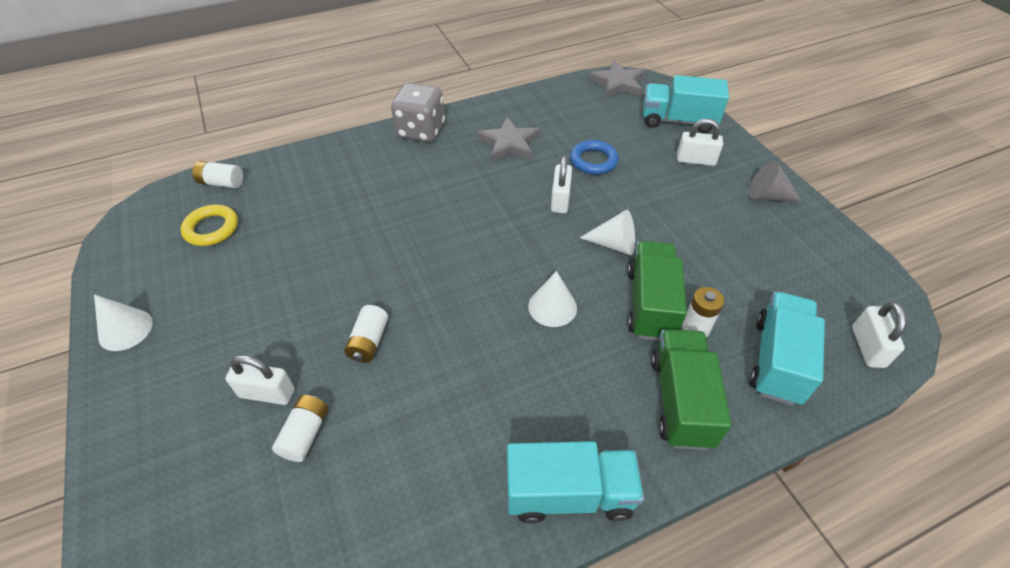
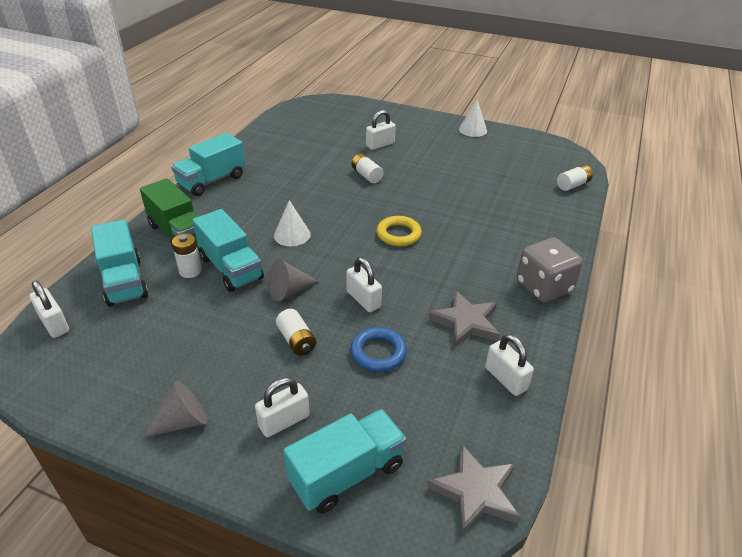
camera: 135 degrees right, 10 degrees down
(211, 229) = (525, 168): yellow ring -> yellow ring (398, 234)
(305, 434) = (345, 144): white battery -> white battery (296, 340)
(534, 107) = (505, 379): none -> white padlock
(614, 244) = (289, 291): white cone -> grey cone
(650, 304) = (231, 268): green truck -> turquoise truck

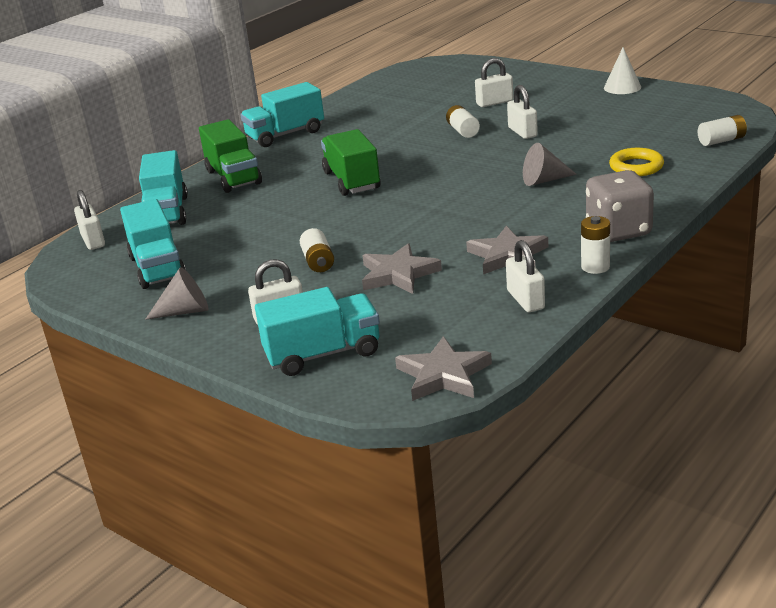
camera: 20 degrees right, 10 degrees down
(190, 271) = (234, 207): white battery -> white battery (595, 267)
(231, 268) = (275, 206): turquoise truck -> turquoise truck (157, 268)
(289, 291) = (328, 225): grey cone -> grey cone (544, 180)
(292, 235) = (352, 181): white cone -> green truck
(363, 299) = (404, 234): white padlock -> white padlock (522, 132)
(378, 352) = (398, 274): blue ring -> grey star
(398, 234) = (472, 182): yellow ring -> yellow ring (636, 167)

